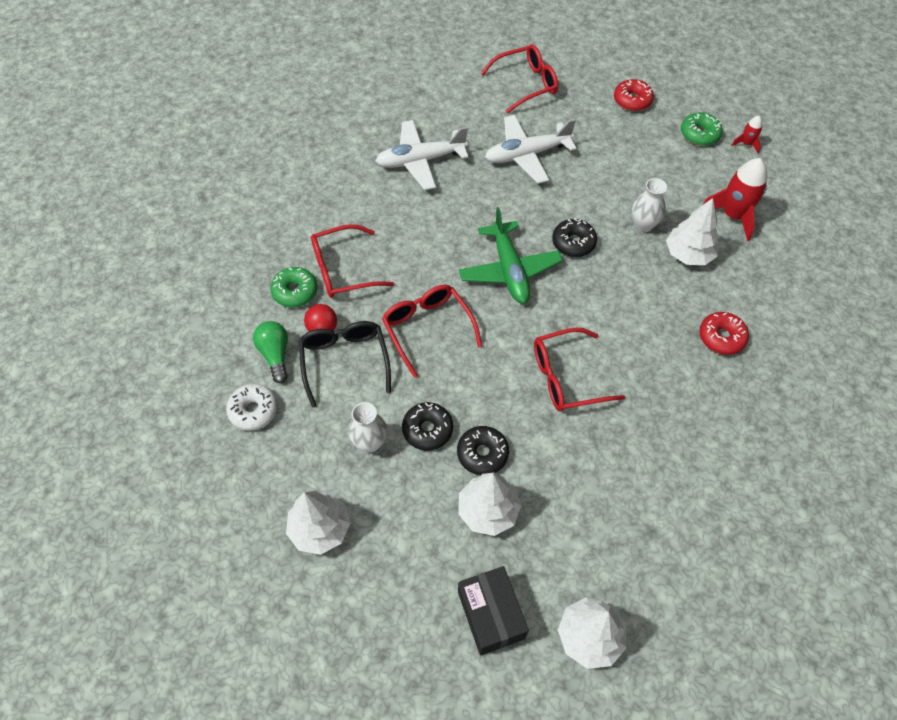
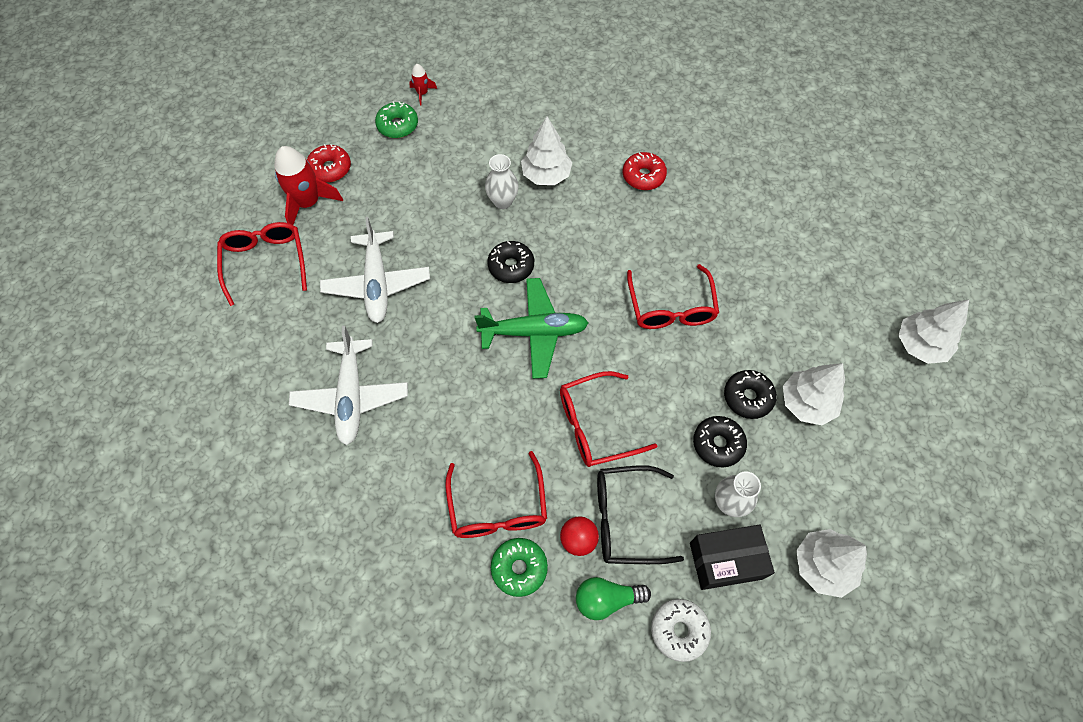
camera: 80 degrees left, 5 degrees up
(491, 615) = (905, 418): black box -> black box (726, 560)
(733, 215) = (508, 129): red rocket -> red rocket (308, 203)

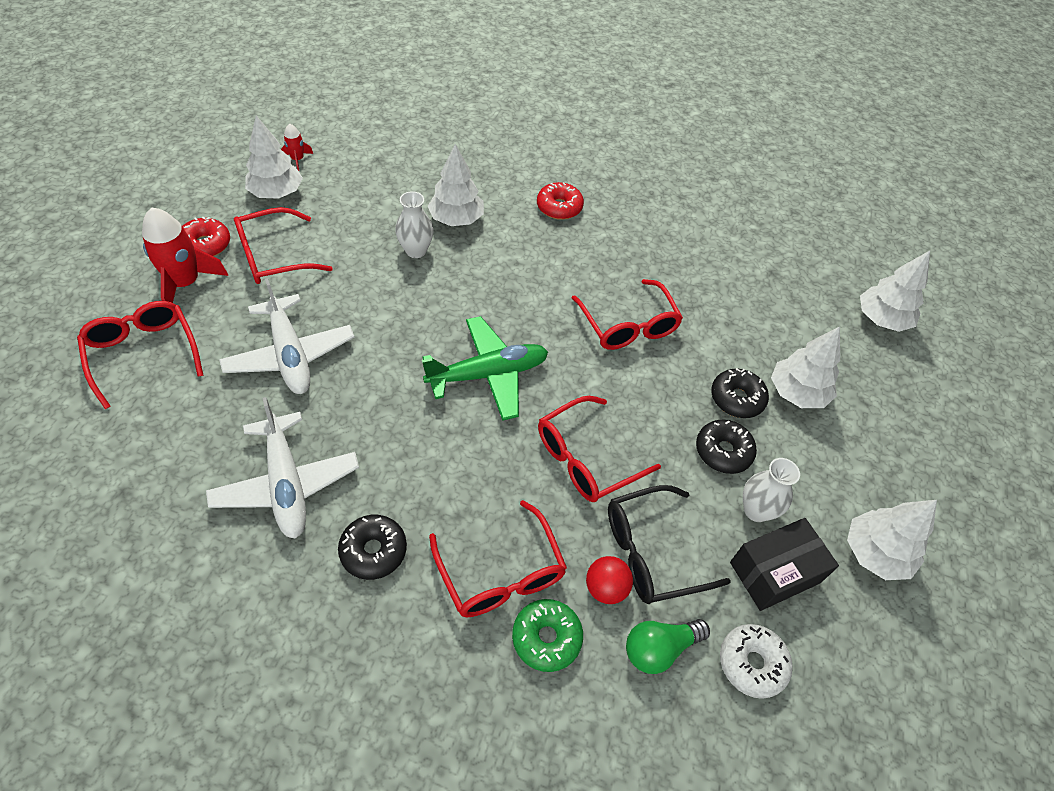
camera: 20 degrees left, 10 degrees down
(383, 188) = (274, 256): none -> red glasses
(398, 125) = (276, 193): green donut -> white tree
(511, 266) = (443, 312): black donut -> black donut (373, 551)

